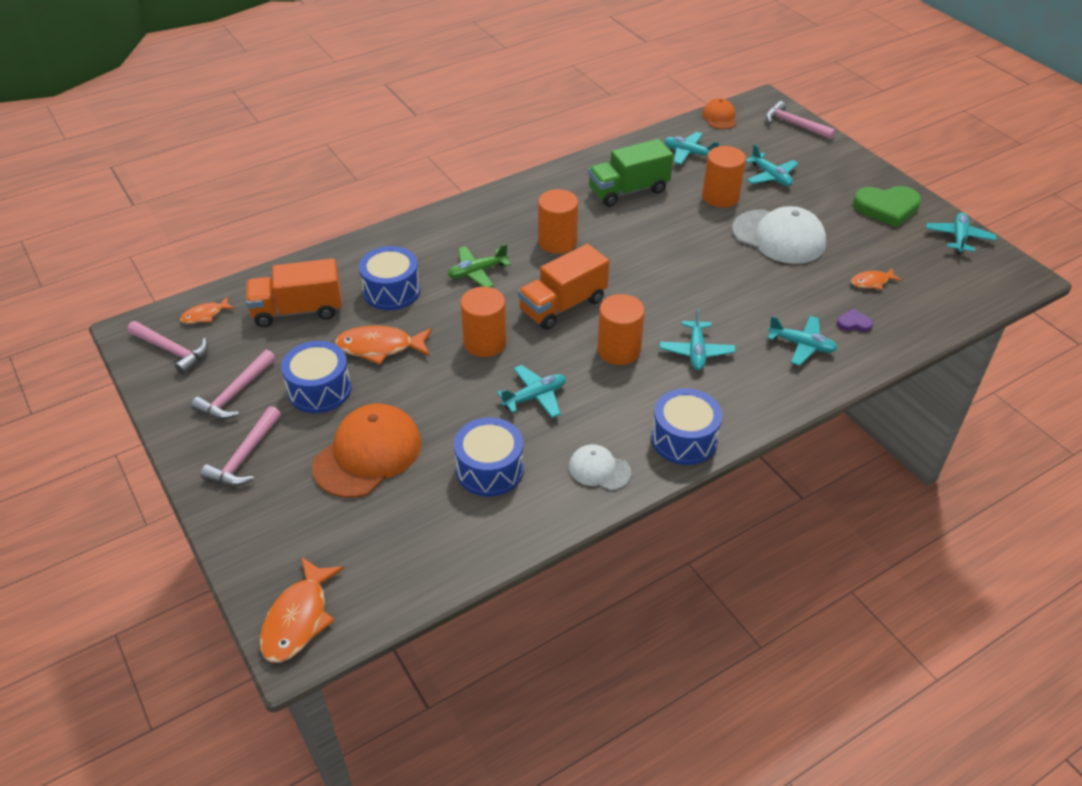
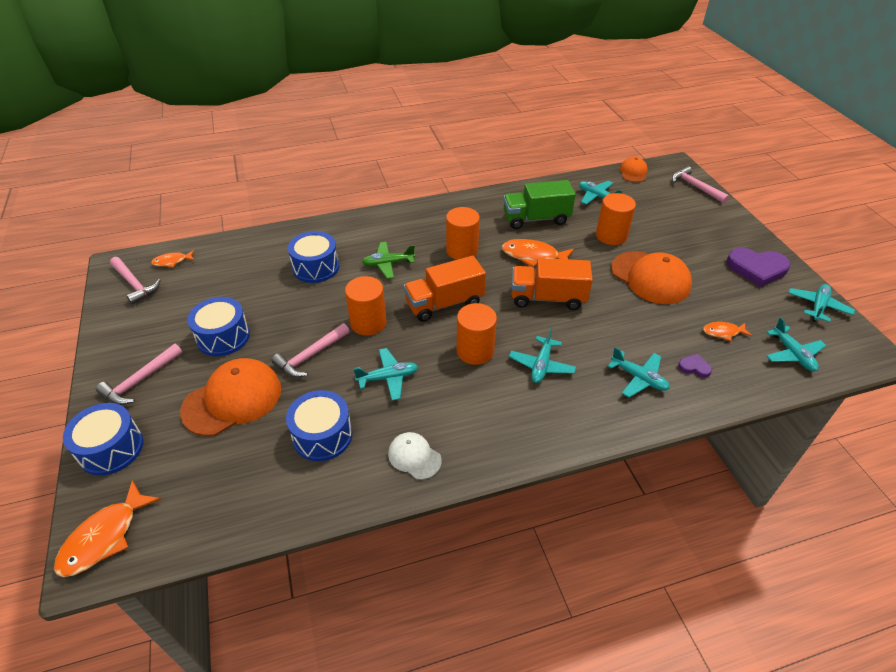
camera: 15 degrees right, 0 degrees up
(236, 393) = (161, 327): pink hammer -> pink hammer (310, 356)
(298, 311) = (239, 270): orange truck -> orange truck (547, 298)
(379, 347) = (285, 311): orange fish -> orange fish (533, 256)
(684, 439) = (500, 445): blue drum -> blue drum (111, 449)
(770, 176) = (660, 226): turquoise plane -> turquoise plane (792, 354)
(779, 237) = (650, 278): white cap -> orange cap
(887, 208) = (756, 268): green heart -> purple heart

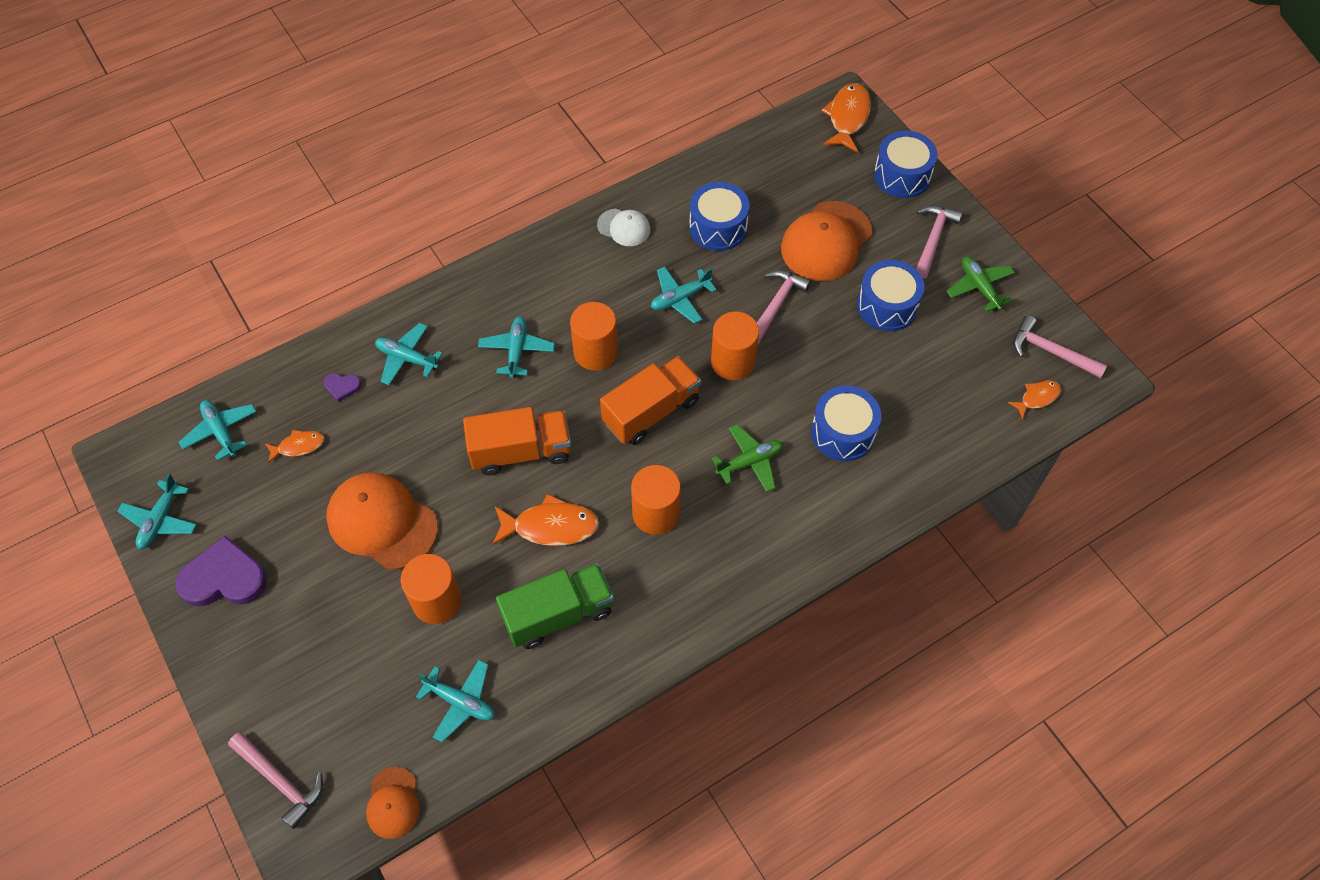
camera: 165 degrees right, 15 degrees up
(140, 335) = (979, 287): none -> green plane

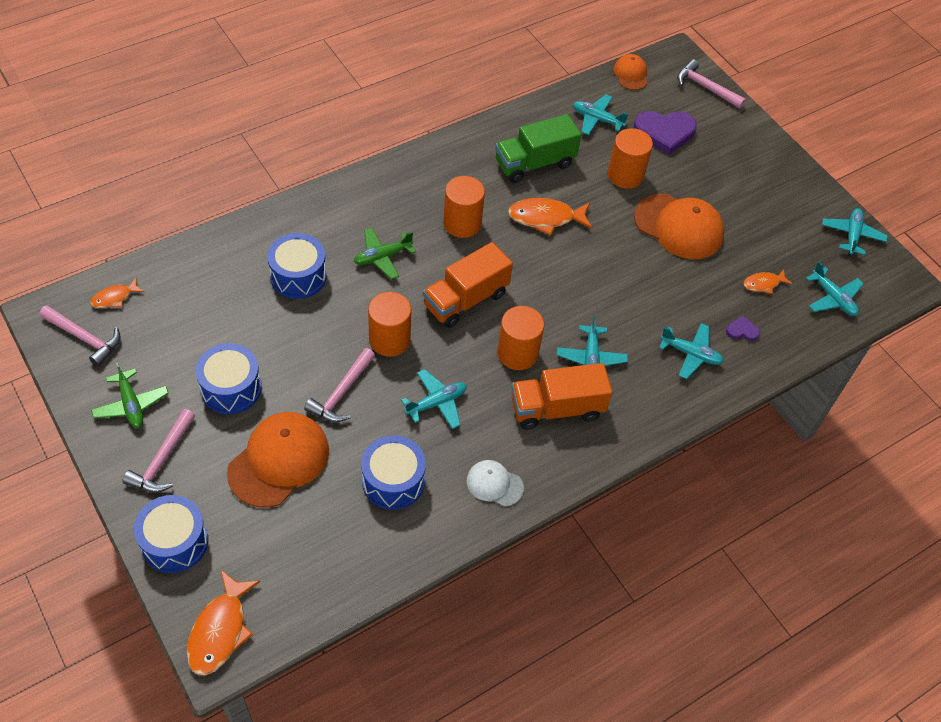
camera: 175 degrees right, 5 degrees down
(224, 578) = (786, 196): purple heart -> purple heart (664, 133)
(521, 451) = (576, 272): orange truck -> orange truck (556, 408)

